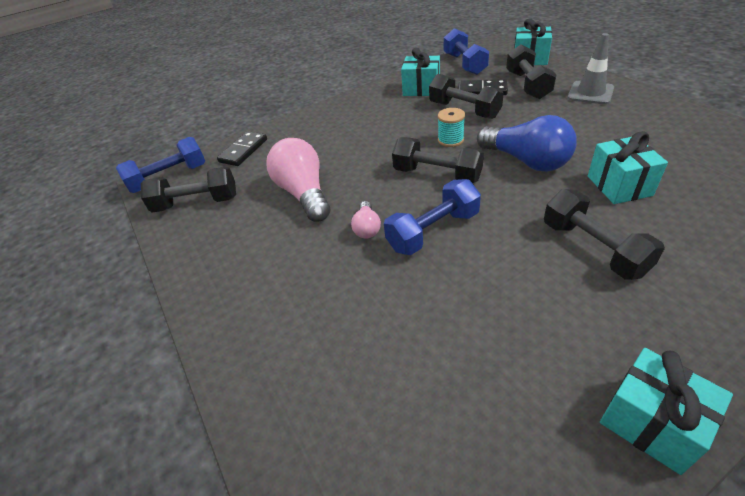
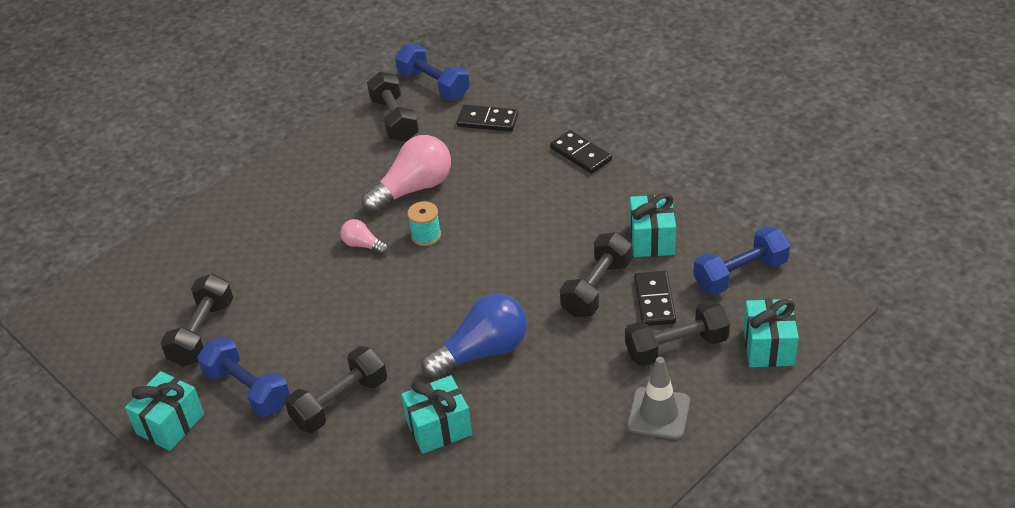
camera: 75 degrees right, 0 degrees up
(316, 111) = (580, 154): none -> black domino
(367, 228) = (363, 245): pink light bulb -> pink light bulb turned 45 degrees clockwise
(433, 231) = (360, 291): blue dumbbell -> blue dumbbell (247, 389)
(437, 175) = (450, 281): black dumbbell -> black dumbbell (202, 333)
(450, 140) = (522, 284): turquoise spool -> turquoise spool (426, 236)
(526, 161) = (482, 352): blue light bulb -> blue light bulb turned 150 degrees counterclockwise

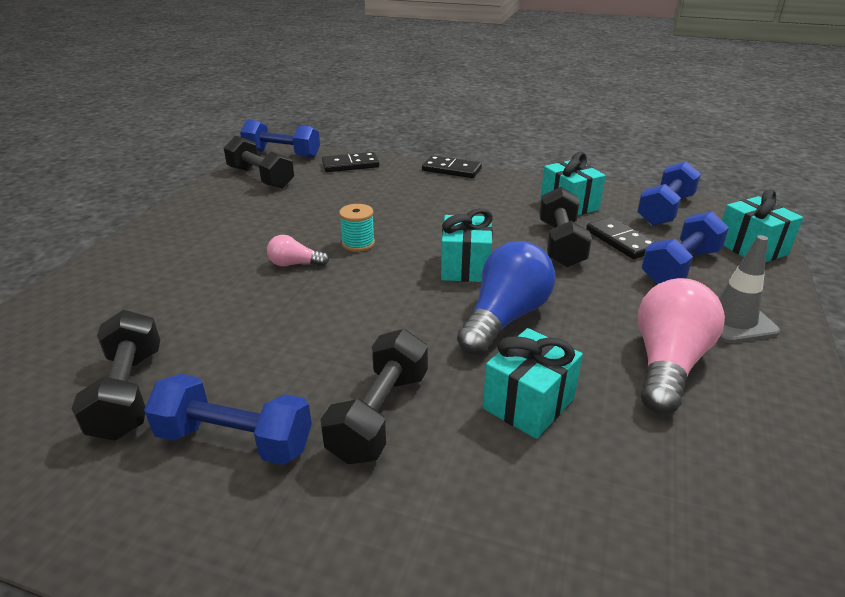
camera: 30 degrees left, 10 degrees down
(170, 424) = (125, 528): turquoise gift -> turquoise gift (465, 267)
(413, 189) = (316, 215): pink light bulb -> pink light bulb (667, 363)
(676, 347) = (680, 267): black dumbbell -> blue dumbbell

